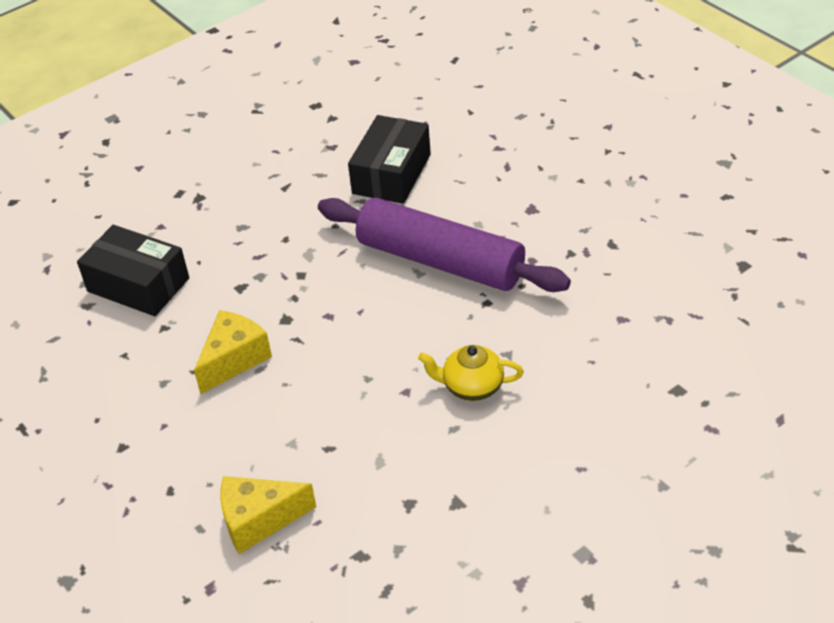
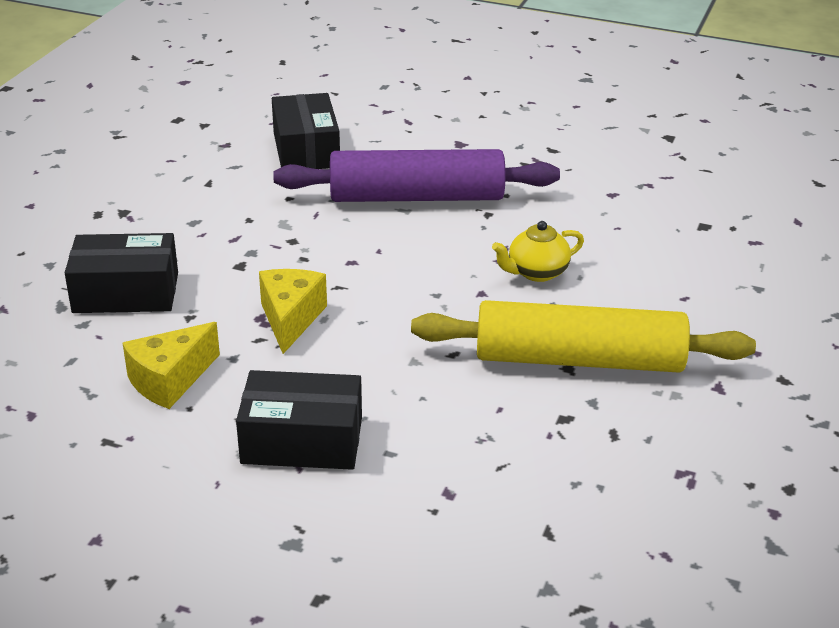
camera: 35 degrees left, 10 degrees down
(147, 487) = (302, 440): none -> black box
(259, 520) = (443, 426): yellow cheese -> yellow cheese (170, 380)
(425, 499) = (579, 360): none -> yellow rolling pin

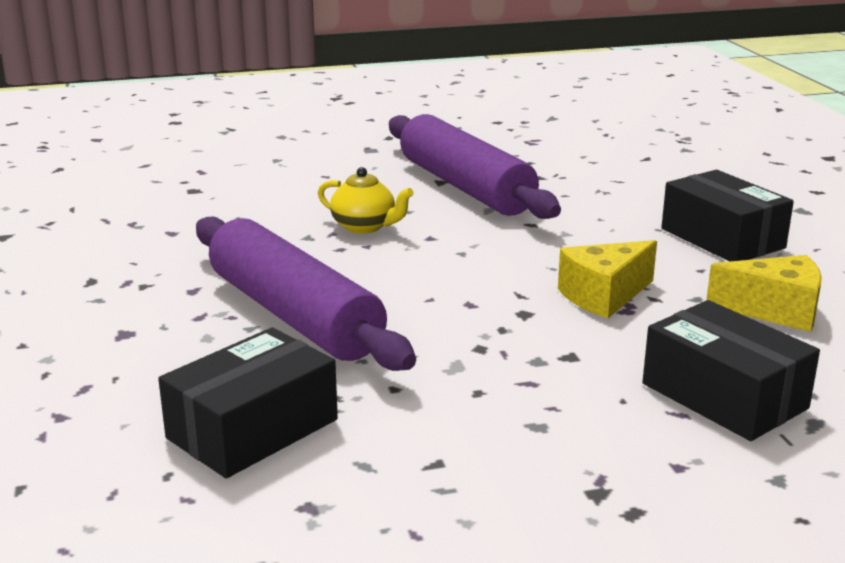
camera: 125 degrees left, 10 degrees down
(579, 360) = (465, 187): yellow rolling pin -> purple rolling pin

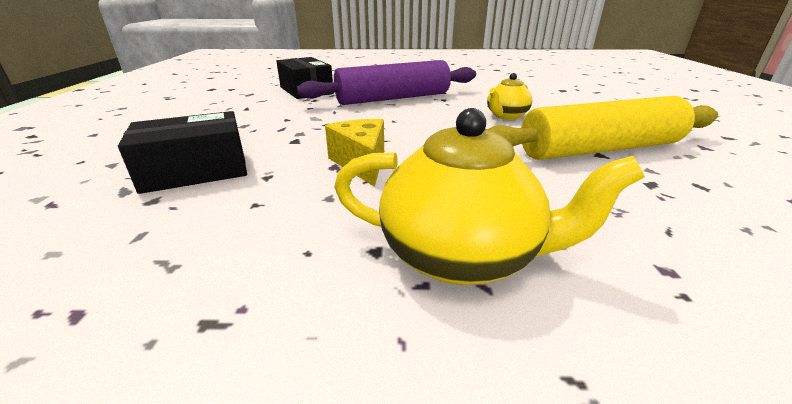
camera: 105 degrees right, 5 degrees up
(465, 187) = (599, 149): purple rolling pin -> yellow rolling pin
(722, 238) = (461, 256): black box -> yellow teapot
(775, 311) = (270, 230): yellow cheese -> none

